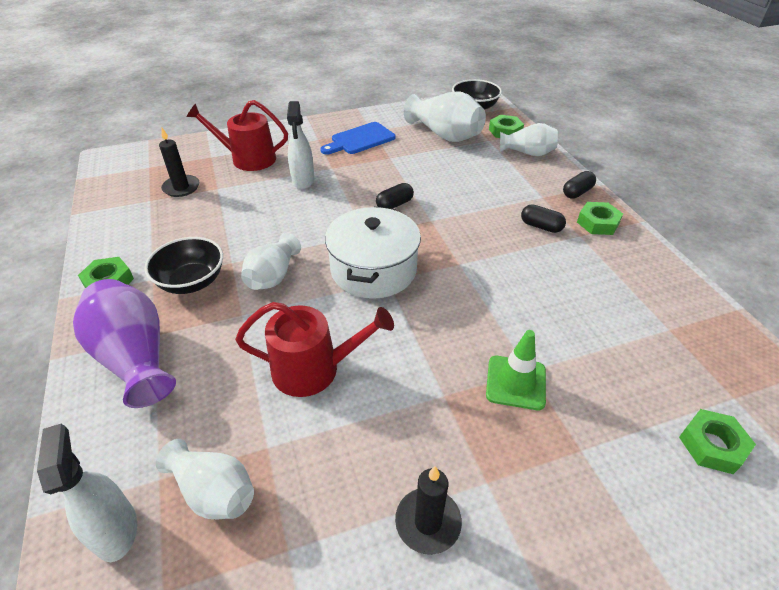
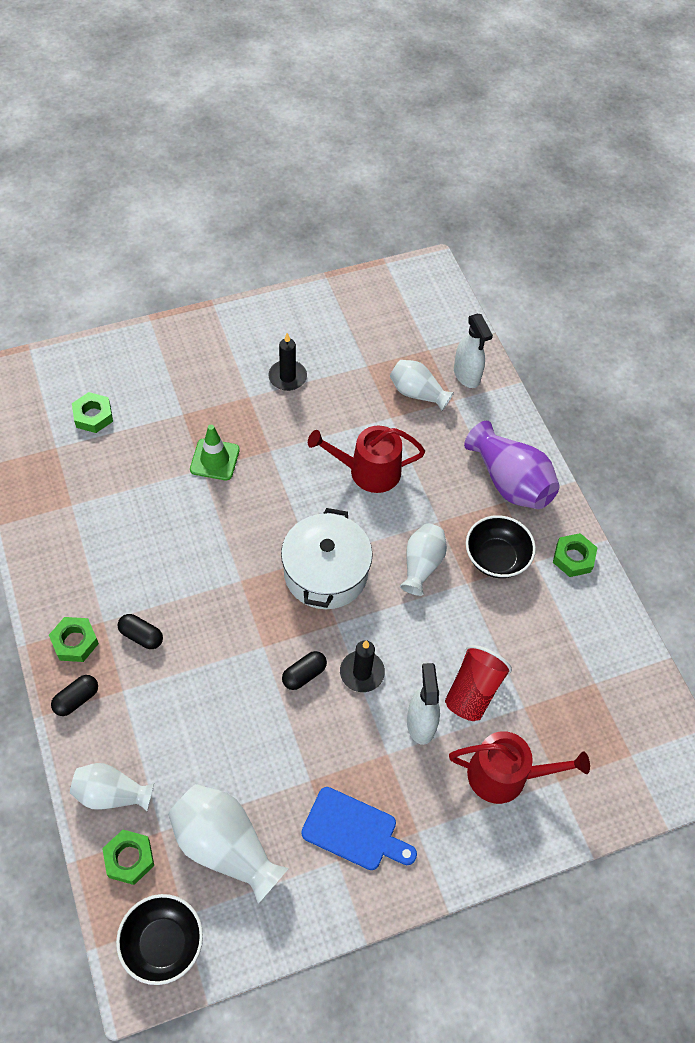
camera: 175 degrees right, 15 degrees up
(181, 188) = (568, 708): black candle -> black candle (362, 672)
(255, 196) = (473, 691): none -> red cup
(360, 139) = (354, 830): blue cutting board -> blue cutting board turned 60 degrees clockwise

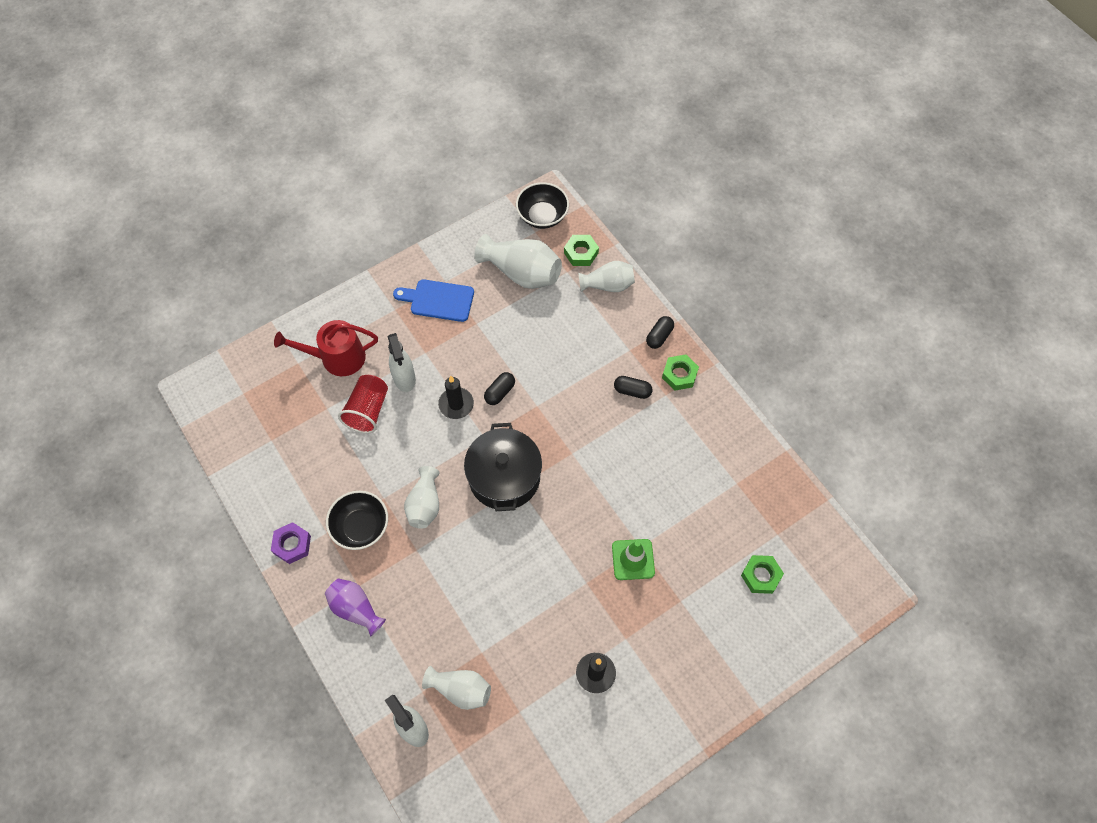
camera: 170 degrees right, 5 degrees up
(325, 573) = (504, 477): white pot -> black pot
(368, 471) = (490, 585): red watering can -> none
(510, 481) = (355, 609): purple vase -> purple vase, size x0.65
(573, 558) = (292, 544): green nut -> purple nut

